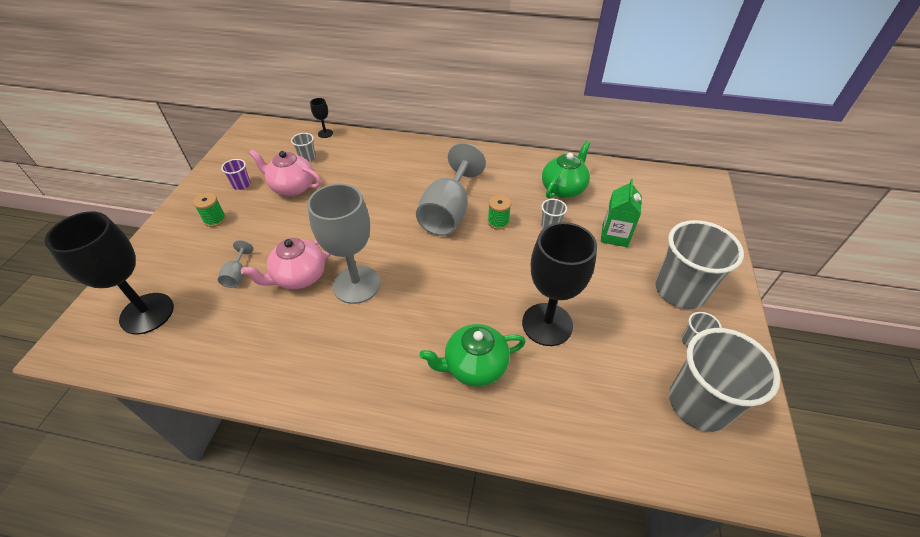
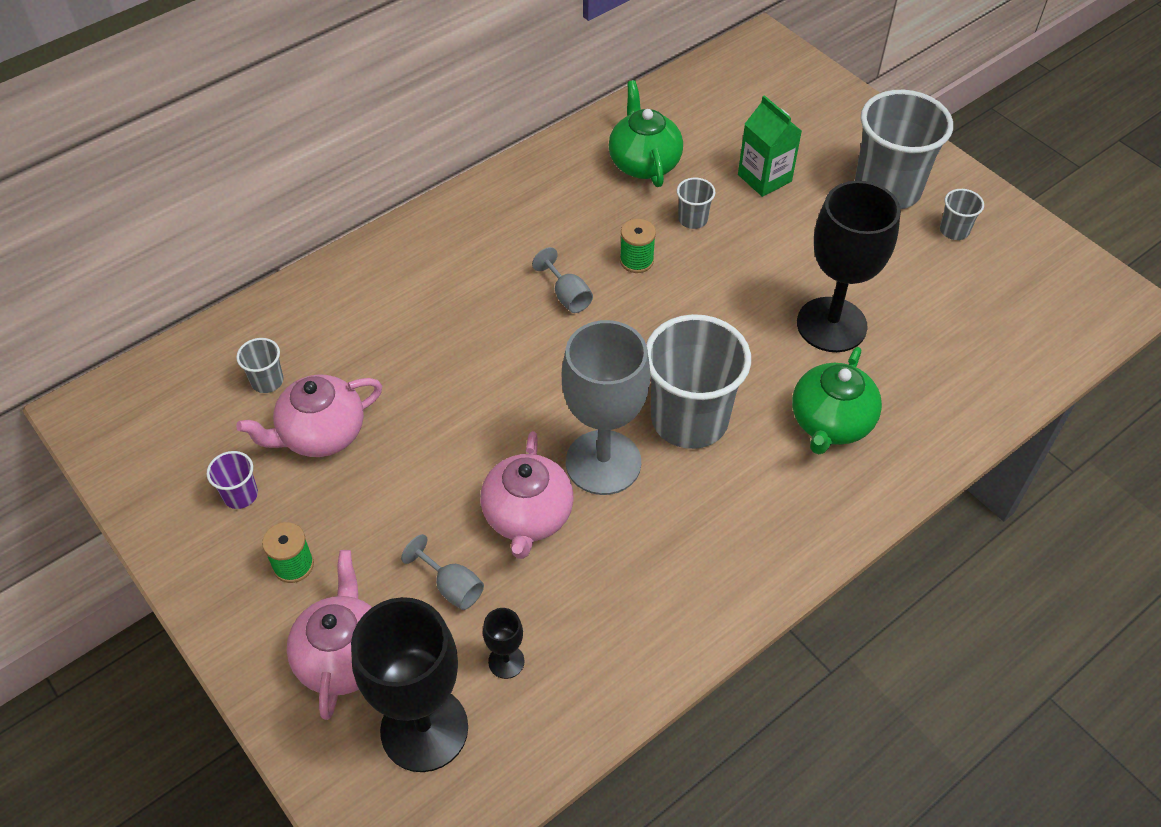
camera: 50 degrees left, 5 degrees up
(174, 263) = (344, 656): none -> pink teapot
(325, 133) = (228, 328): black goblet -> black goblet (506, 661)
(448, 212) = (567, 296): grey goblet -> grey goblet, size x0.43
(698, 404) = (1020, 282): grey cup -> grey cup (689, 419)

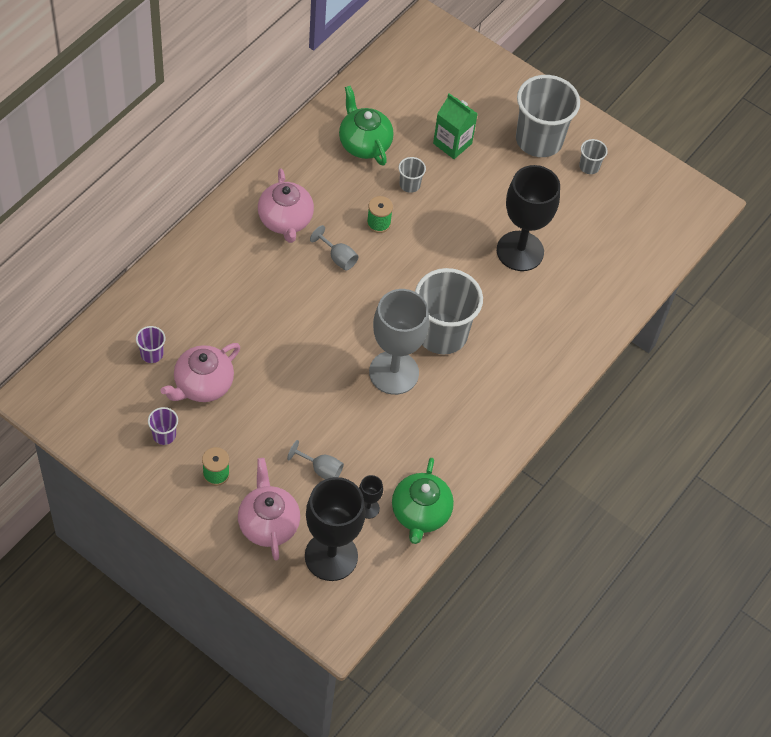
camera: 20 degrees left, 5 degrees up
(267, 381) = (152, 354): grey cup -> purple cup
(527, 516) = (355, 417): pink teapot -> pink teapot (285, 220)
(830, 423) = (532, 321): green teapot -> green teapot (420, 513)

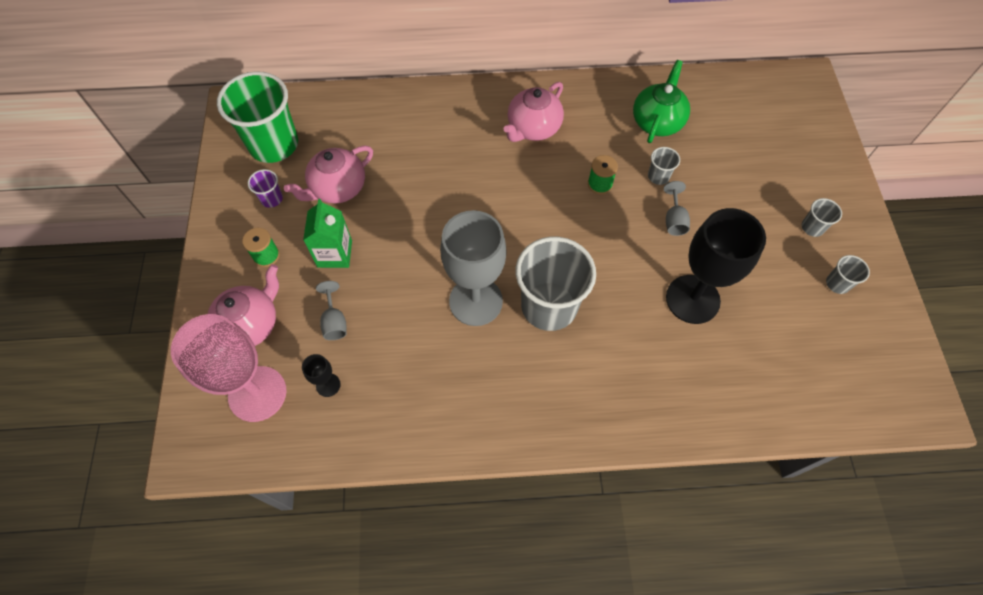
camera: 55 degrees right, 5 degrees up
(109, 397) = (274, 144): none -> green cup
(152, 354) = (334, 140): purple cup -> none
(202, 385) = (337, 188): pink teapot -> pink teapot turned 45 degrees counterclockwise
(331, 556) = (257, 393): black goblet -> pink goblet
(338, 258) = (539, 183): grey goblet -> grey goblet (674, 220)
(420, 513) = (358, 430): green teapot -> none
(452, 143) = (730, 174): green carton -> green carton (334, 253)
(539, 140) = (812, 227): grey cup -> grey cup, size x0.43

